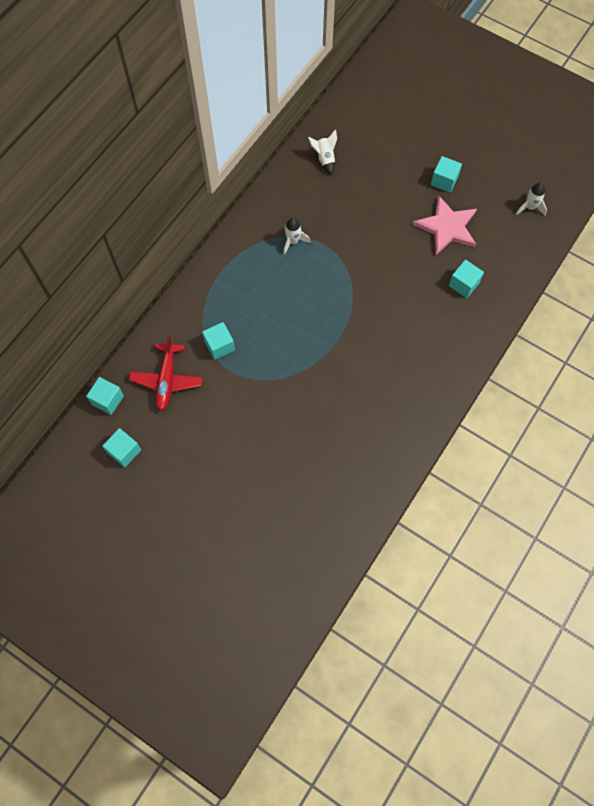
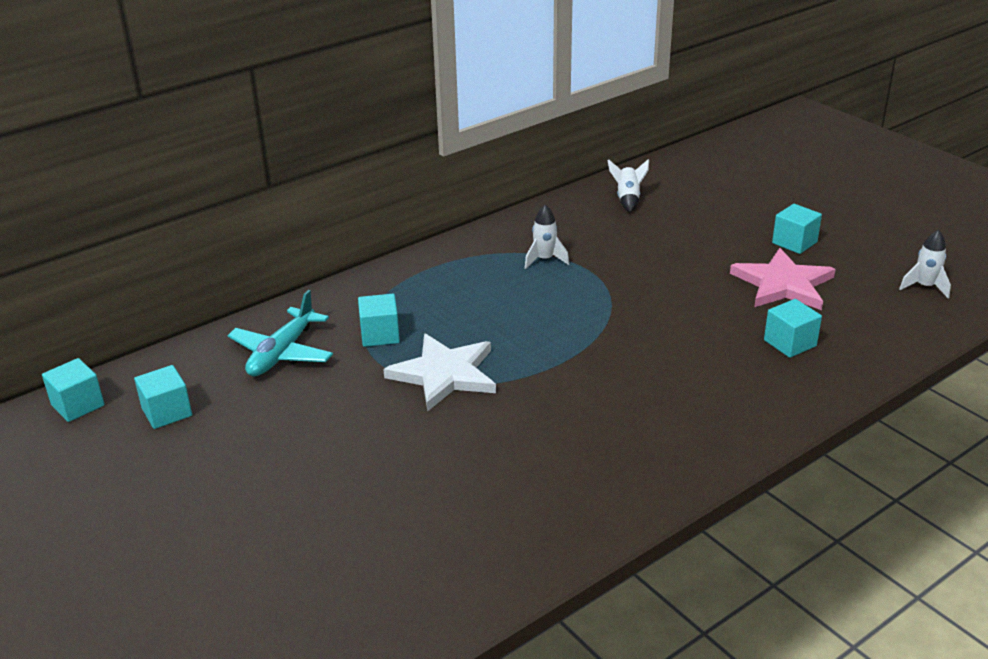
camera: 20 degrees right, 35 degrees down
(107, 400) = (185, 356): turquoise cube -> turquoise cube (78, 405)
(167, 380) = (282, 353): red plane -> turquoise plane
(274, 370) = (444, 374): none -> white star

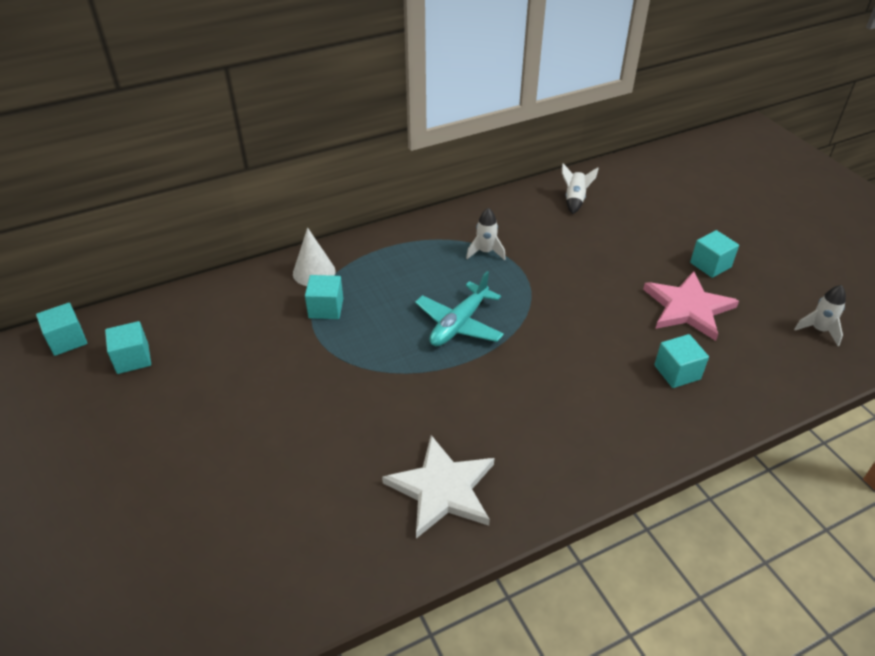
camera: 10 degrees right, 10 degrees up
(282, 353) = (241, 314): turquoise plane -> turquoise plane (459, 324)
(353, 302) = (314, 272): none -> white cone
(444, 374) = (367, 357): white star -> white star (442, 489)

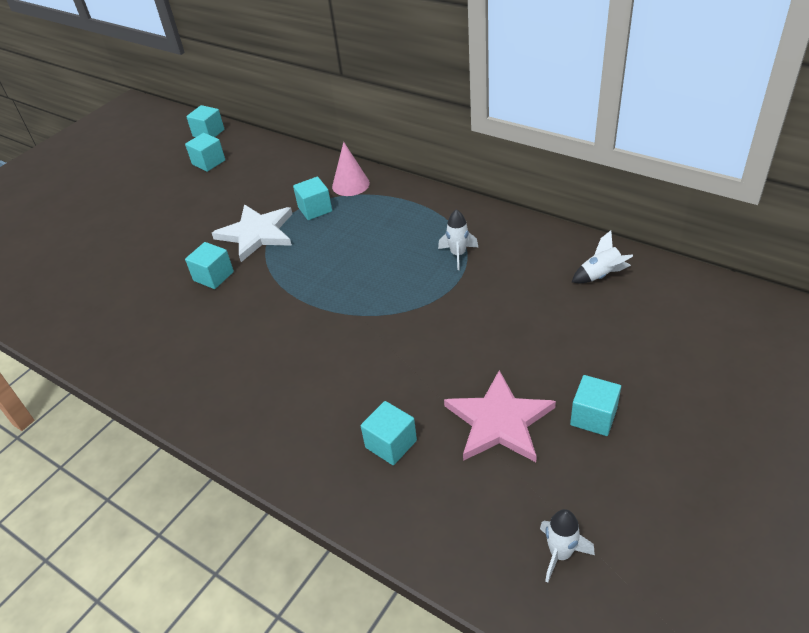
camera: 65 degrees right, 0 degrees up
(314, 272) = (350, 184): white cone -> pink cone
(357, 417) = (213, 276): none -> turquoise cube
(442, 489) = (167, 348): white star -> white star (257, 233)
(459, 324) = (349, 280): turquoise plane -> none

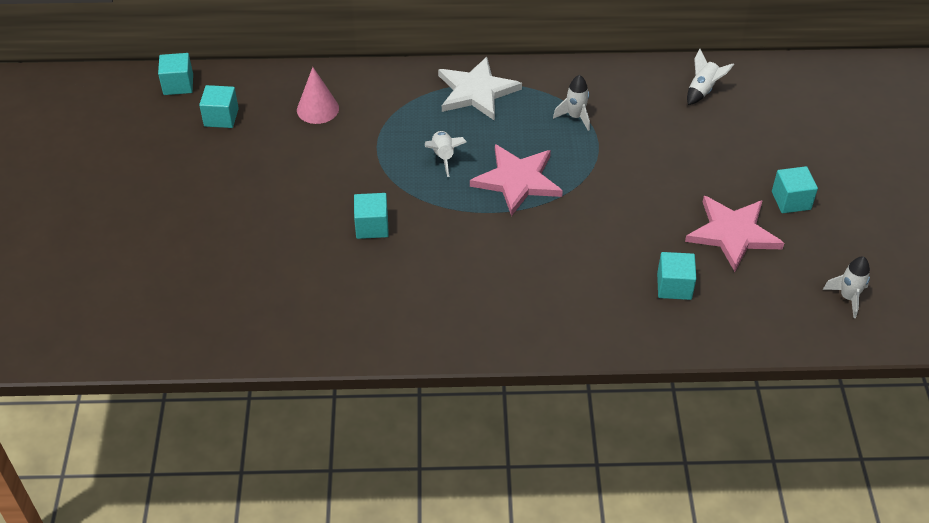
camera: 40 degrees left, 5 degrees up
(257, 233) = (367, 170): white star -> white star (476, 91)
(315, 209) = (398, 124): turquoise cube -> none
(320, 245) = (443, 157): none -> white rocket
(350, 184) = (406, 87): pink cone -> pink cone (317, 109)
(356, 287) = (517, 180): none -> pink star

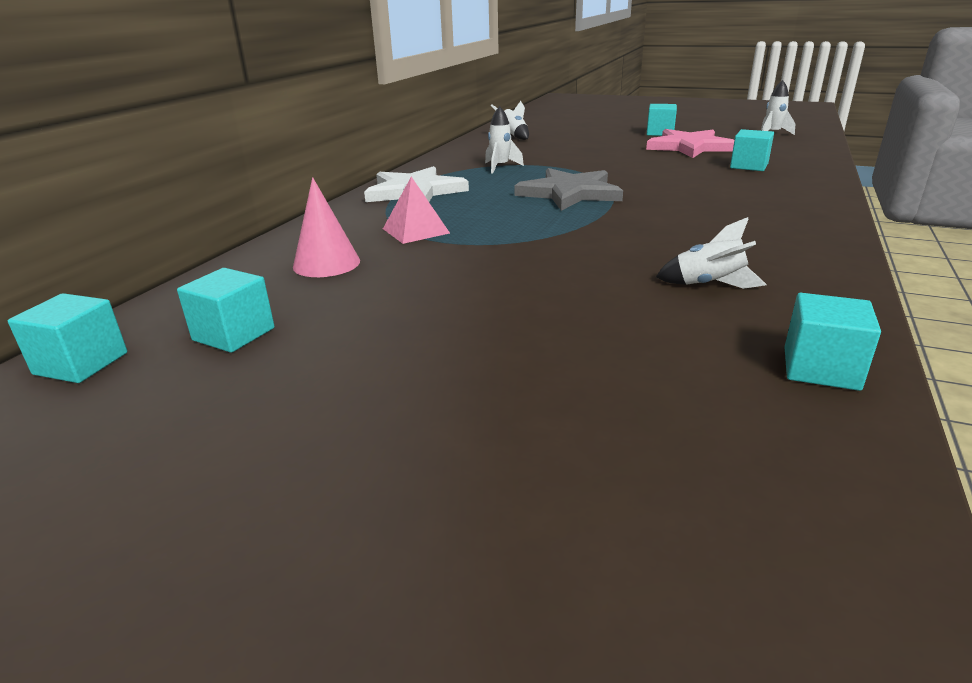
camera: 65 degrees left, 20 degrees down
(372, 226) = (593, 262): turquoise cube -> turquoise cube (820, 368)
(390, 125) = (416, 231): none -> pink pyramid
(443, 157) = (501, 215): white rocket -> white rocket (709, 285)
(517, 180) = (569, 193): pink star -> grey star

